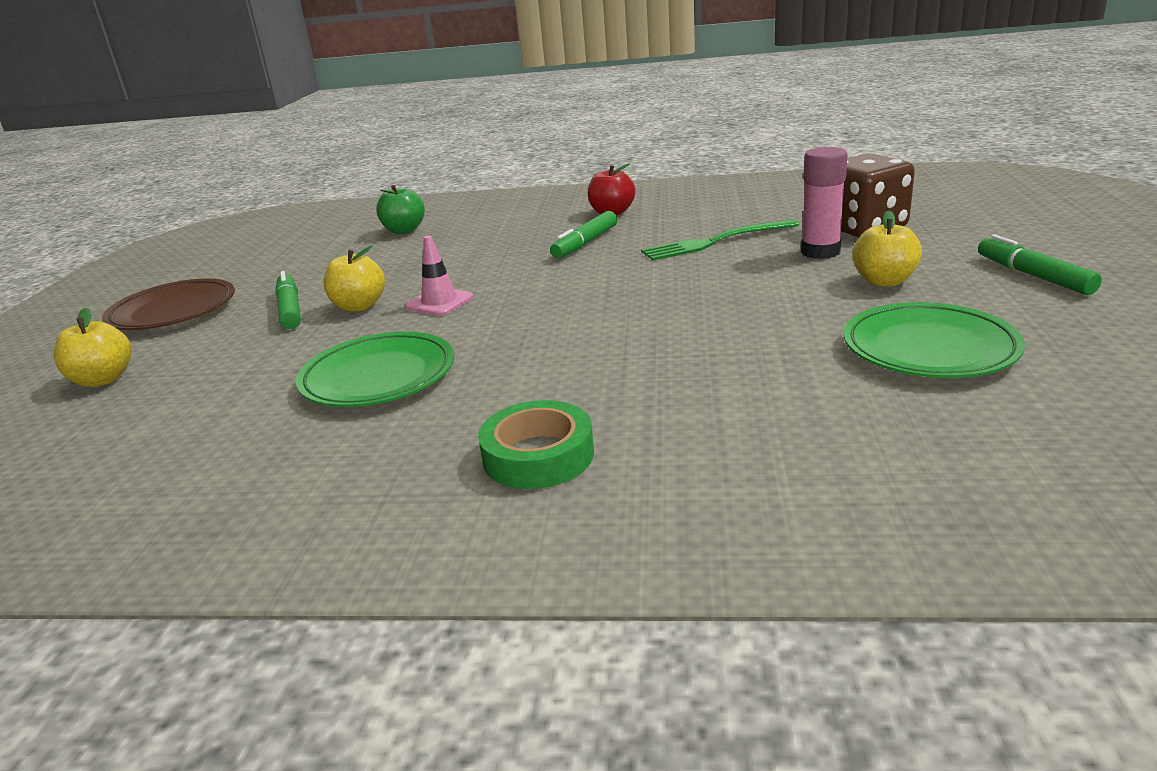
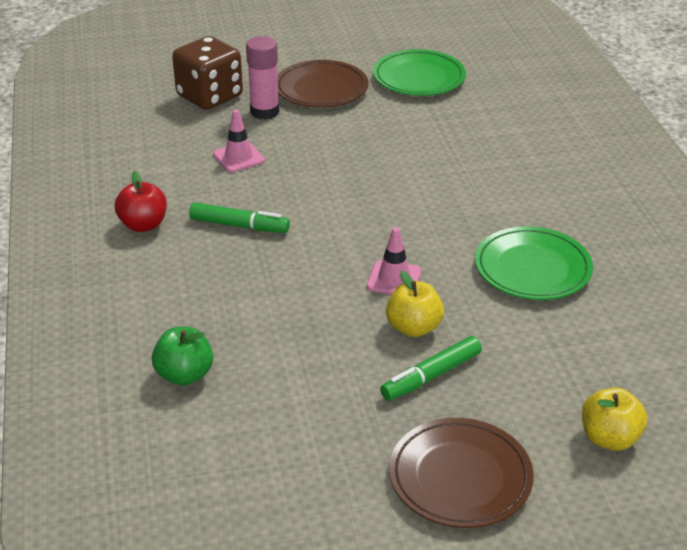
camera: 110 degrees left, 10 degrees up
(538, 455) = (587, 181): green tape -> none
(715, 242) = (239, 157): green fork -> pink traffic cone
(884, 281) = (321, 89): yellow apple -> brown plate
(1033, 276) = (307, 46): green marker -> none

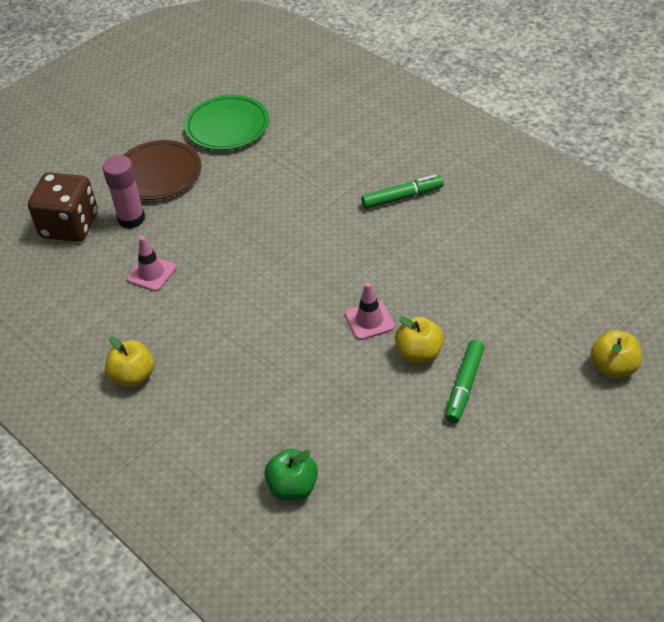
camera: 30 degrees left, 10 degrees up
(143, 225) = (133, 377): red apple -> yellow apple
(239, 226) = (212, 336): green marker -> green marker (402, 197)
(460, 477) = (549, 453): brown plate -> none
(532, 269) = (456, 260): green plate -> none

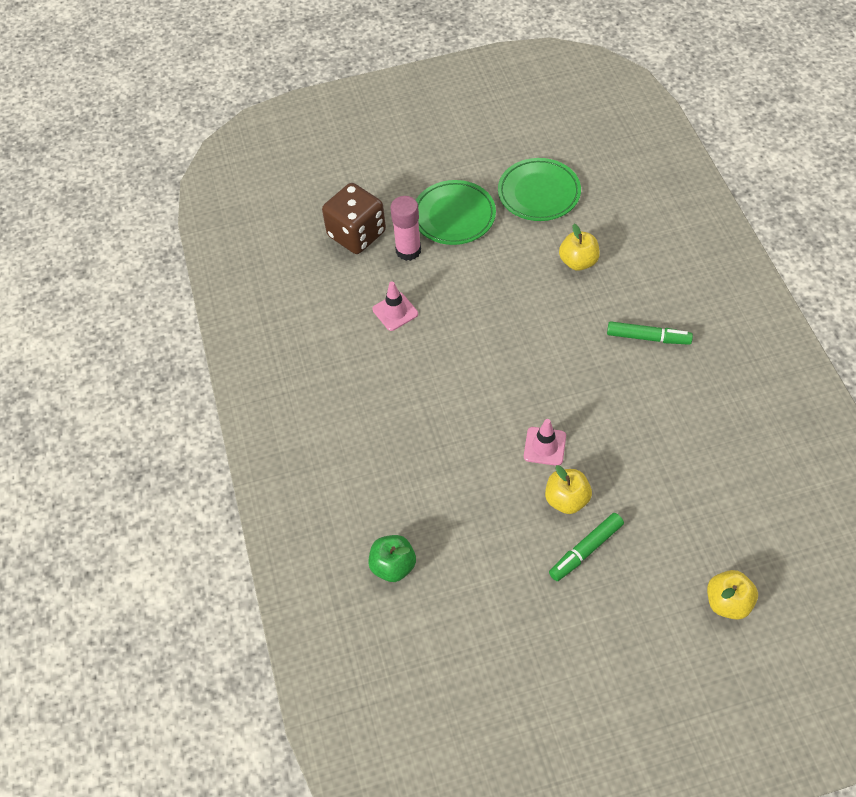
camera: 30 degrees right, 10 degrees up
(133, 377) = (329, 401): yellow apple -> yellow apple (578, 262)
(158, 174) = (454, 216): brown plate -> green plate

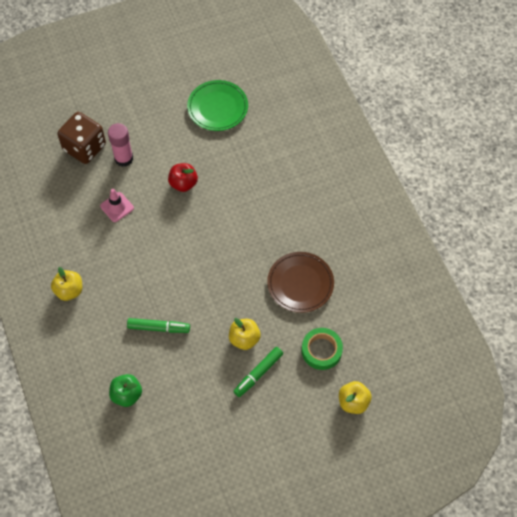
camera: 10 degrees left, 5 degrees up
(454, 216) = (156, 129): green plate -> none
(488, 286) = (183, 183): none -> red apple
(544, 446) = (228, 301): pink traffic cone -> none
(578, 262) = (248, 161): yellow apple -> yellow apple (69, 291)
(648, 337) = (298, 216): green marker -> green marker (158, 328)
(649, 428) = (300, 284): none -> brown plate
(680, 524) = (321, 350): none -> green tape

